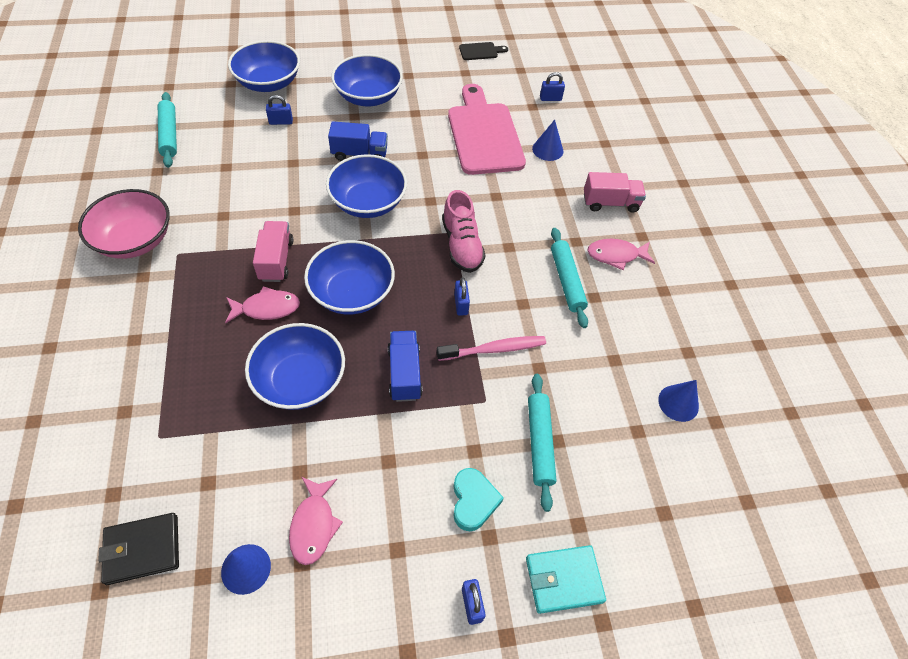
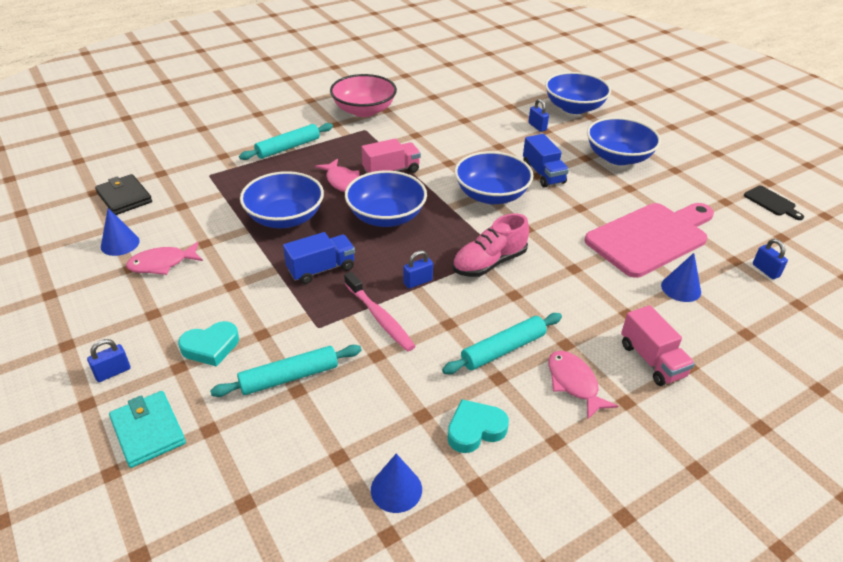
camera: 70 degrees right, 15 degrees down
(169, 134) = (472, 89): turquoise rolling pin -> turquoise rolling pin (288, 148)
(639, 332) = (475, 429): none -> turquoise heart

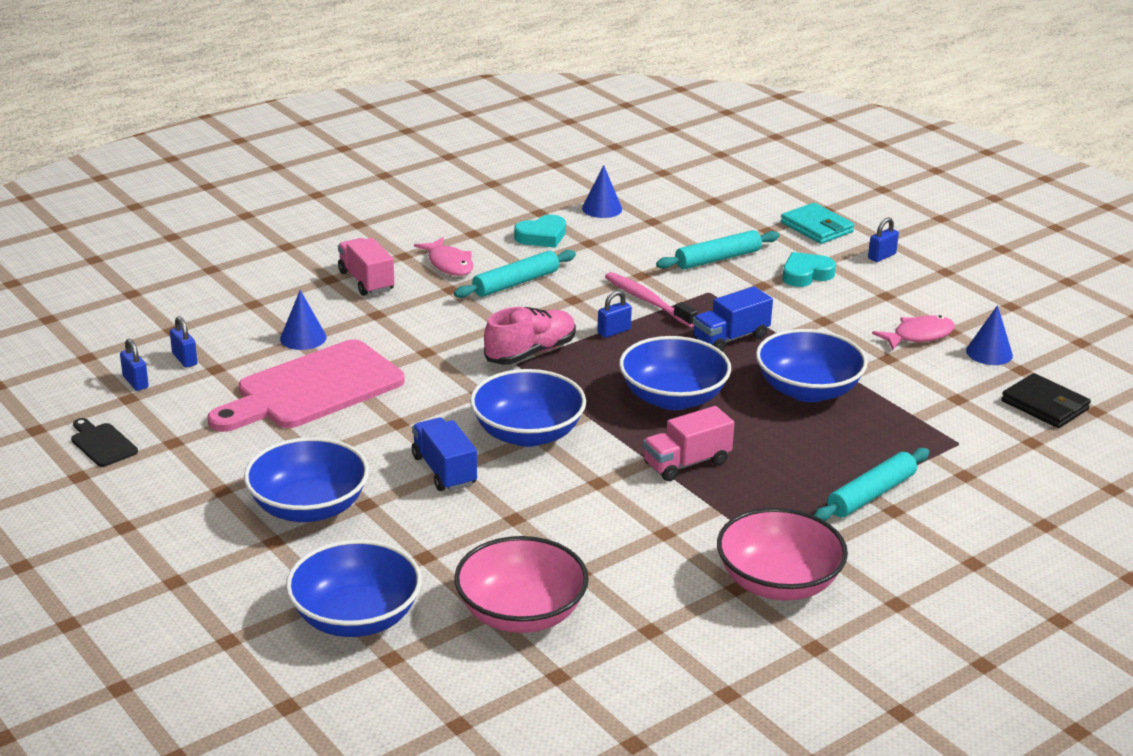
camera: 175 degrees right, 10 degrees down
(342, 181) = (754, 442): pink fish -> none
(494, 105) = (521, 613): none -> pink bowl
(537, 126) = (440, 564): blue padlock -> blue padlock (135, 382)

